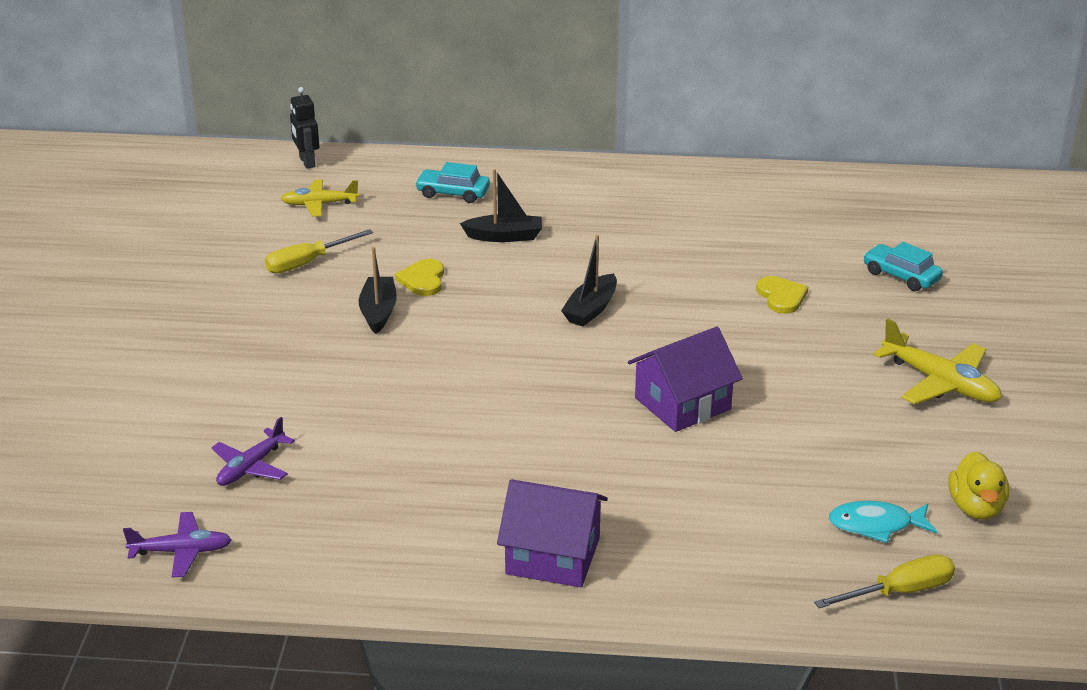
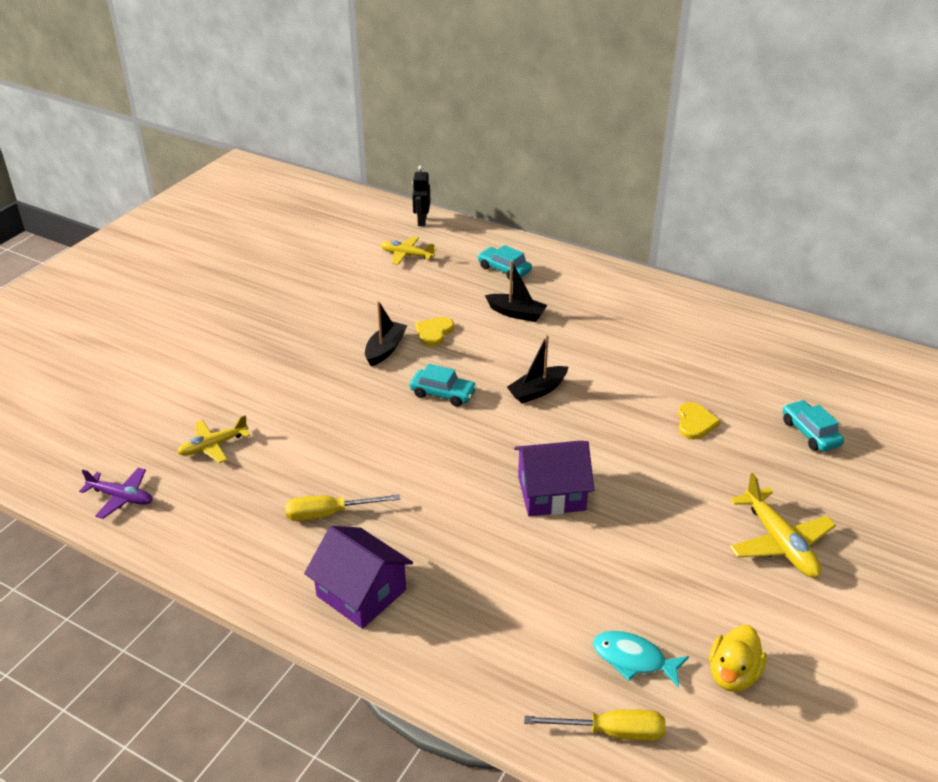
camera: 25 degrees right, 5 degrees up
(251, 467) = (213, 446): purple plane -> yellow plane
(307, 263) = (366, 298): yellow screwdriver -> yellow screwdriver (329, 514)
(485, 340) = (443, 394): none -> turquoise car

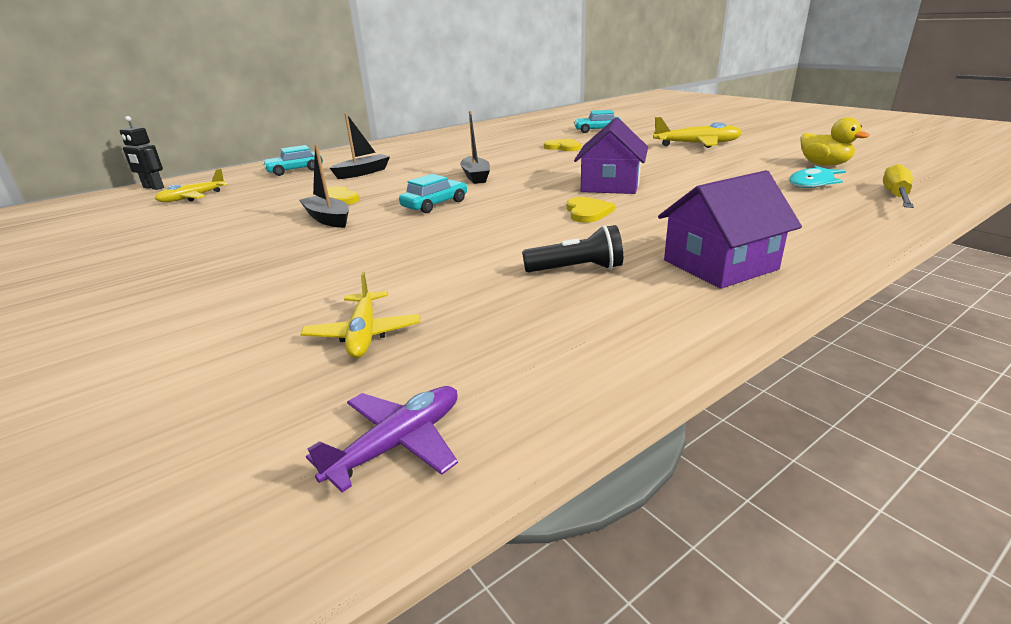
camera: 65 degrees left, 10 degrees down
(329, 514) = (576, 269): yellow screwdriver -> black flashlight
(459, 493) = (587, 212): none -> yellow heart

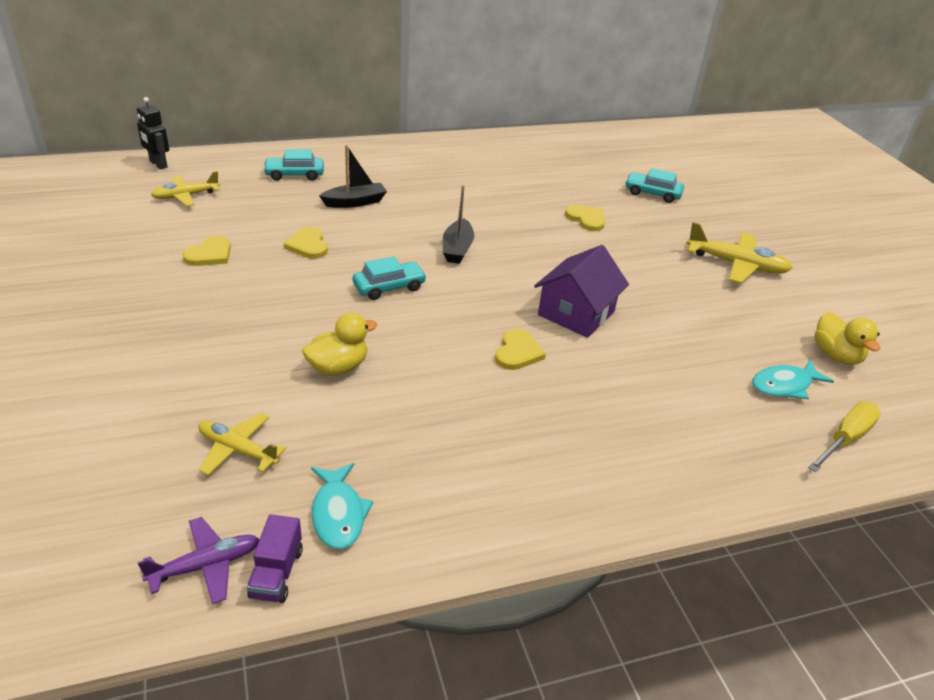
camera: 15 degrees right, 10 degrees up
(239, 221) = (210, 254): none -> yellow heart
(328, 219) = (284, 278): black boat -> none
(364, 334) = (237, 450): yellow plane -> yellow plane turned 105 degrees clockwise
(429, 255) = (338, 367): none -> yellow duck
(499, 421) = (277, 573): none -> purple truck
(525, 350) = (338, 513): none -> turquoise fish
(576, 269) = (444, 434): black flashlight -> none
(720, 265) = (567, 475): purple house -> none

